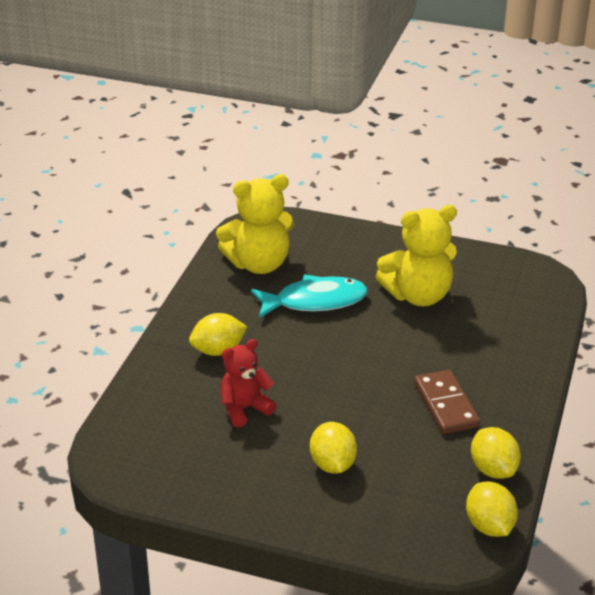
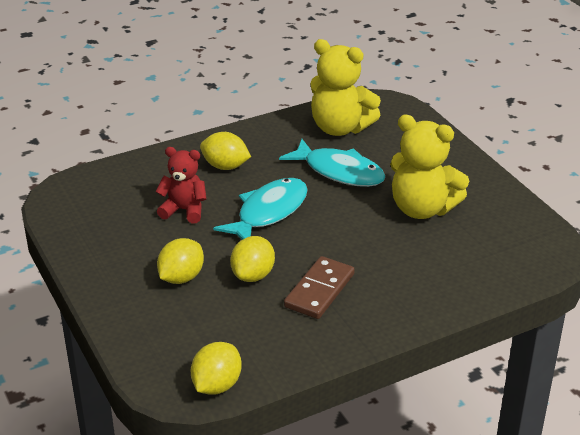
camera: 45 degrees right, 0 degrees up
(314, 368) = (268, 212): none -> turquoise fish
(493, 469) = (281, 352): yellow lemon -> yellow lemon (253, 275)

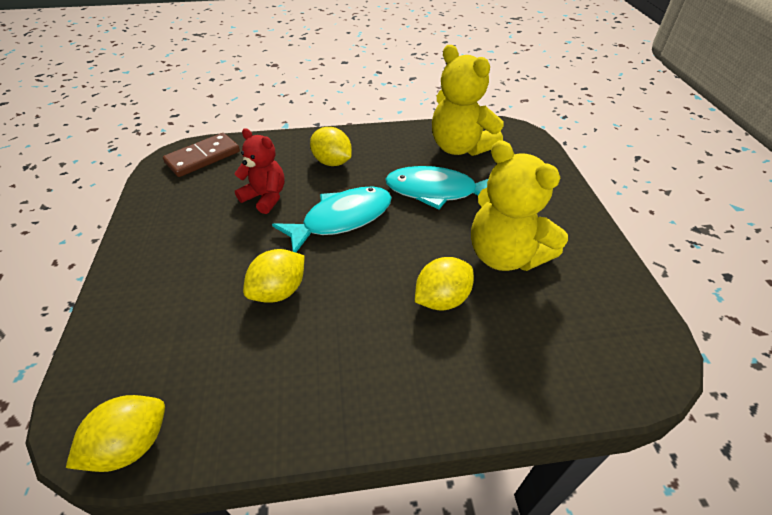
camera: 20 degrees right, 10 degrees up
(181, 277) = (208, 273): yellow lemon -> yellow lemon (442, 299)
(319, 290) = (337, 334): brown domino -> brown domino (203, 157)
(339, 172) = (436, 191): turquoise fish -> turquoise fish turned 135 degrees clockwise

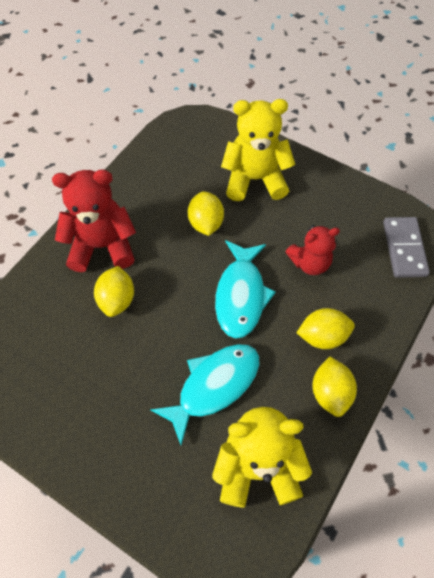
camera: 130 degrees right, 15 degrees up
(132, 444) = (168, 133): yellow lemon -> yellow lemon (330, 393)
(203, 157) = (404, 248): brown domino -> grey domino
(398, 365) = (102, 246): none -> red teddy bear
(505, 255) = (109, 370): yellow teddy bear -> yellow teddy bear (255, 179)

